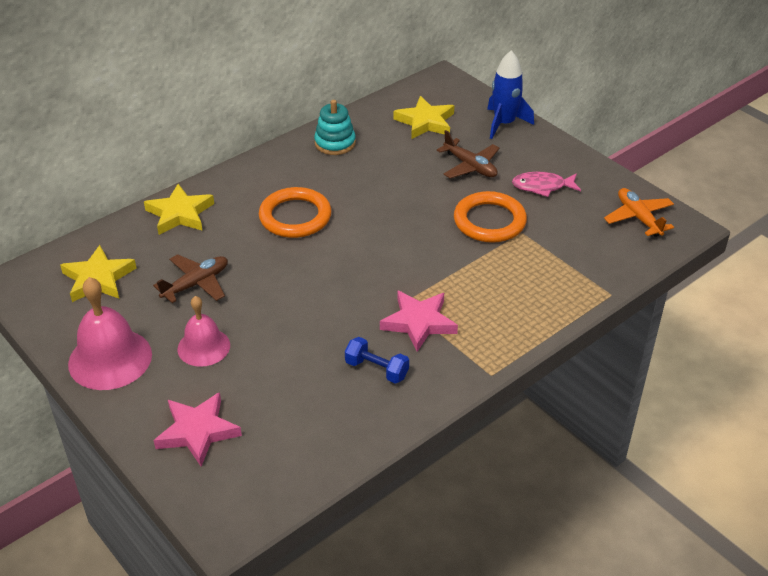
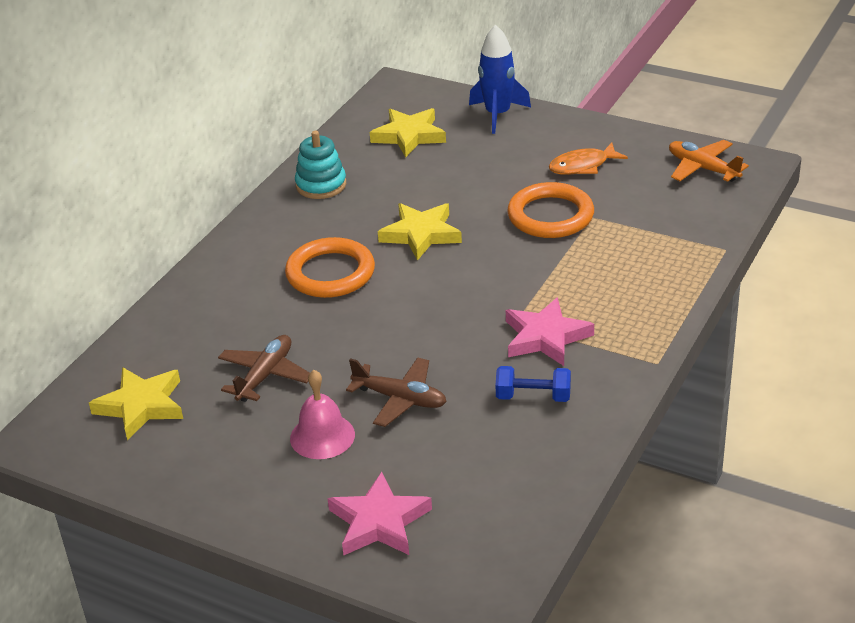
camera: 20 degrees left, 5 degrees down
(110, 359) = (220, 483): pink bell -> none
(180, 214) = (190, 309): yellow star -> yellow star (421, 234)
(470, 166) = (491, 167): brown plane -> brown plane (400, 399)
(542, 186) = (582, 166): pink fish -> orange fish

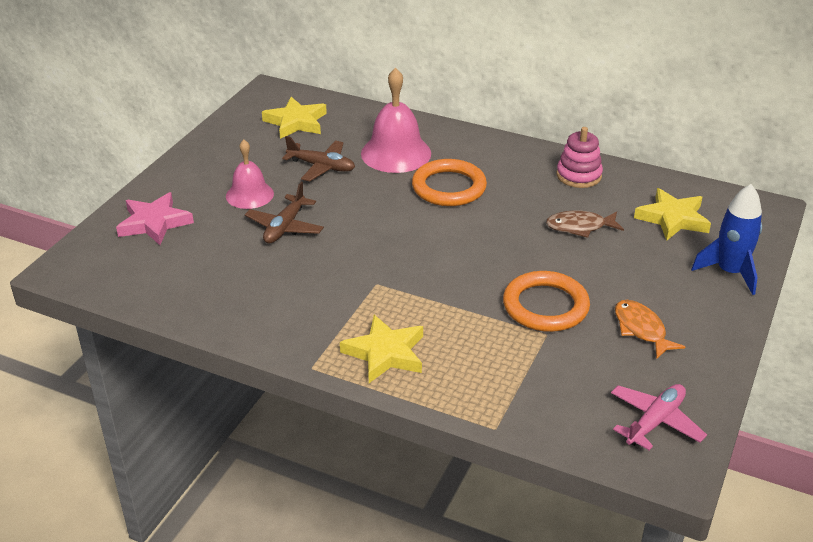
camera: 85 degrees right, 0 degrees up
(245, 314) = (396, 153): none -> pink bell
(321, 185) = (578, 175): turquoise stacking toy -> pink stacking toy
(418, 189) = (580, 227): none -> brown fish
(421, 234) = (507, 230): yellow star -> yellow star (385, 353)
(533, 397) = (276, 293): blue dumbbell -> none
(546, 337) = (355, 301): pink star -> none
(703, 168) = (655, 422): orange plane -> pink plane

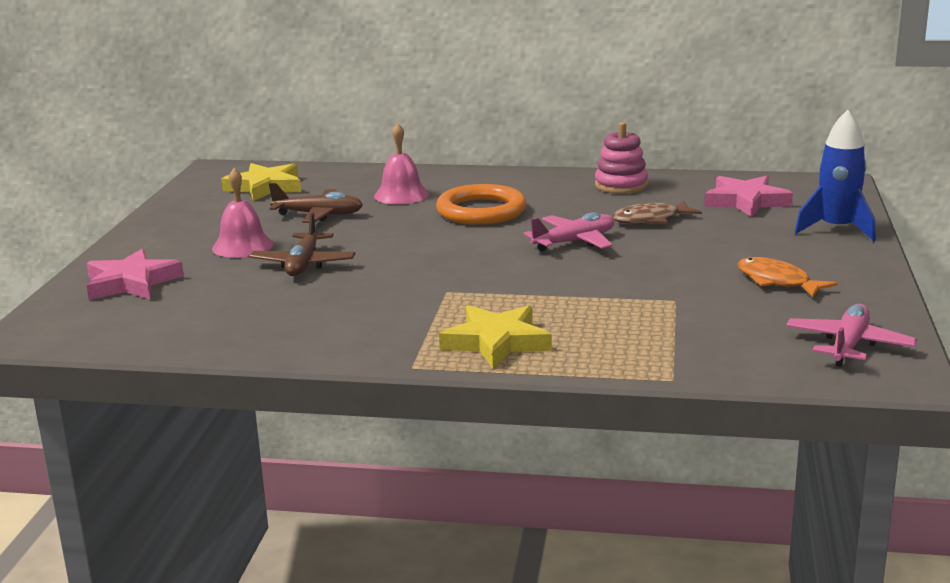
camera: 15 degrees left, 15 degrees down
(396, 153) = (401, 195): pink bell -> pink bell, size x0.64
(503, 243) = (574, 242): none -> pink plane
(545, 306) = (657, 280): orange ring -> none
(672, 219) = (746, 201): yellow star -> pink star

